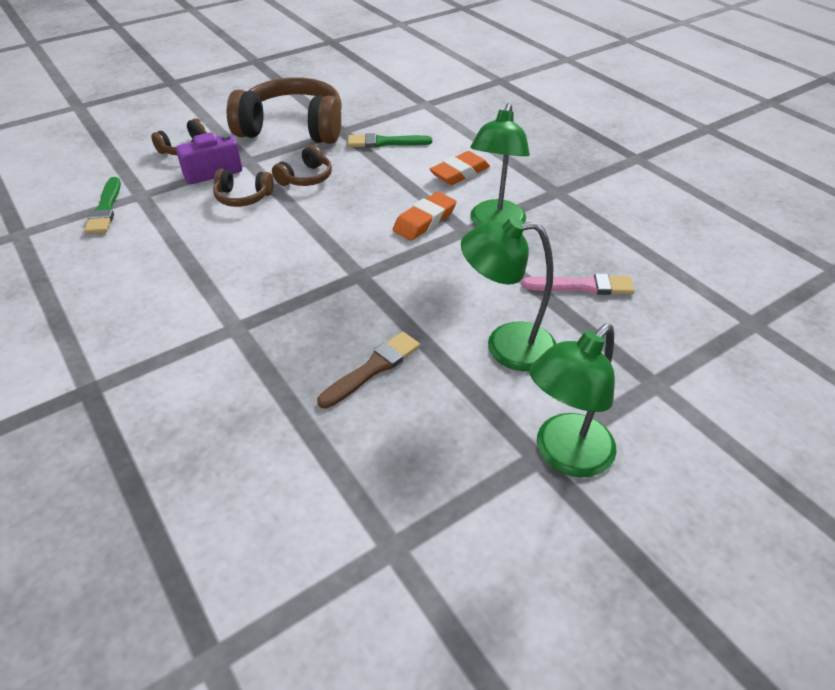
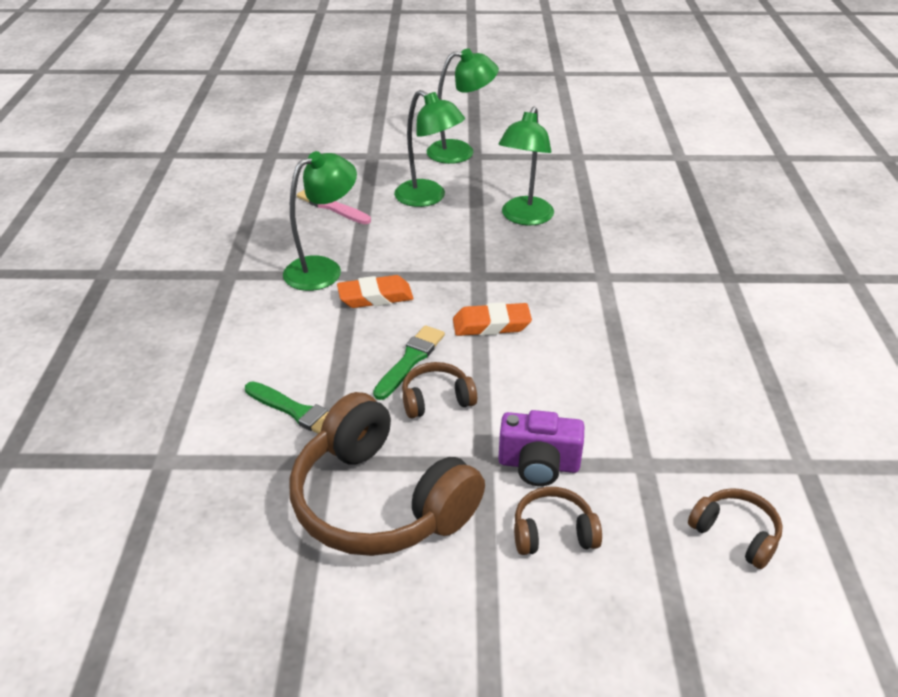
camera: 145 degrees left, 5 degrees down
(105, 209) = (693, 459): green brush -> green brush (410, 360)
(243, 197) = (524, 403): brown headphones -> brown headphones (735, 534)
(373, 368) = (524, 218): brown brush -> green lamp
(459, 173) = (278, 331): orange eraser -> orange eraser (491, 325)

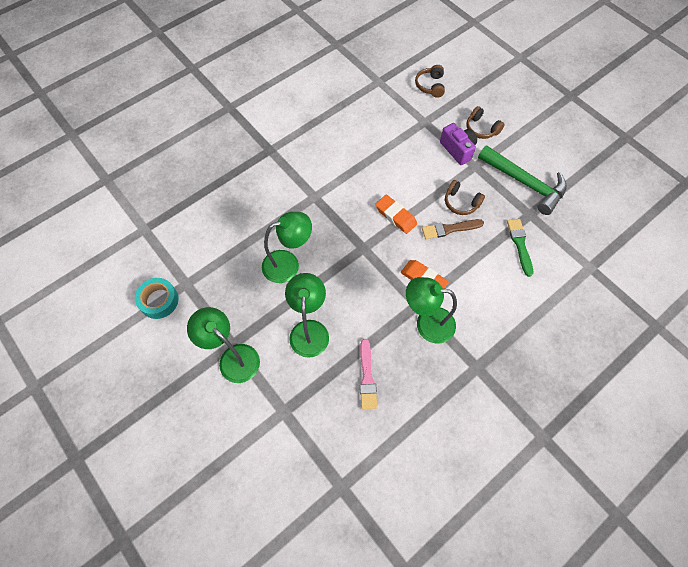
camera: 130 degrees left, 25 degrees up
(380, 501) = (524, 183): brown headphones -> green hammer
(410, 360) = (449, 229): green brush -> brown brush
(574, 138) = (159, 300): none -> turquoise tape

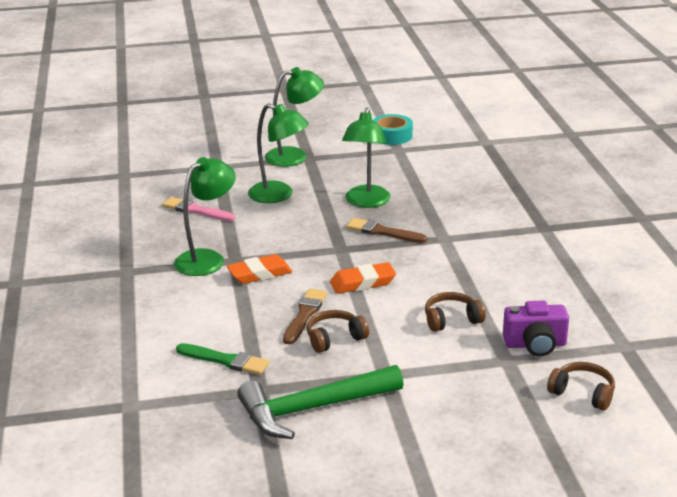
camera: 120 degrees right, 35 degrees down
(326, 234) = (383, 232): none -> brown brush
(457, 149) = (427, 370): purple camera -> purple camera (535, 345)
(481, 129) = (450, 410): brown headphones -> brown headphones (451, 319)

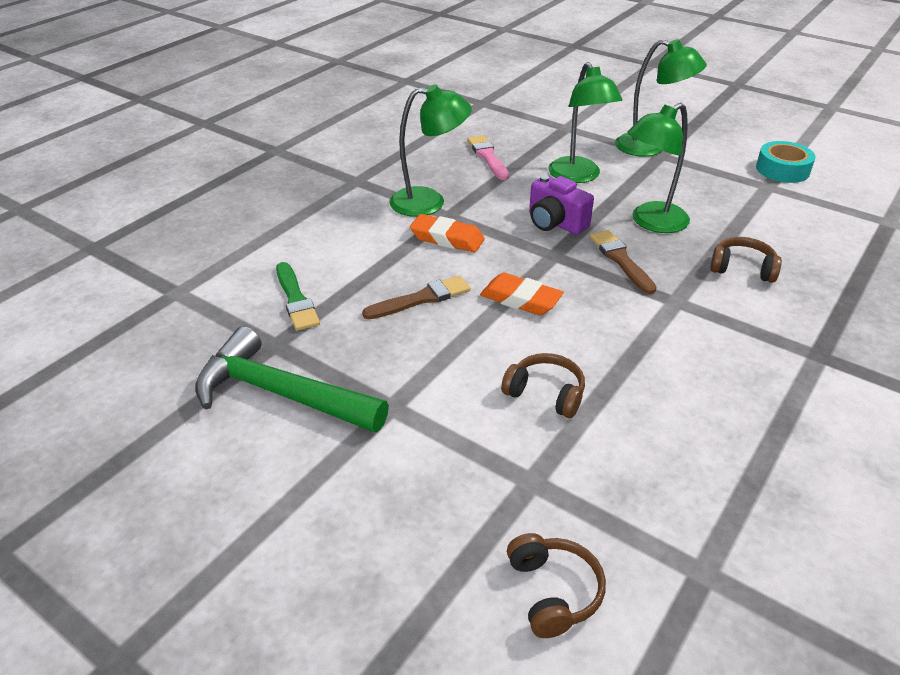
camera: 45 degrees right, 10 degrees up
(335, 338) = (408, 338): brown headphones -> brown headphones (742, 268)
(535, 345) = (591, 486): purple camera -> purple camera (555, 223)

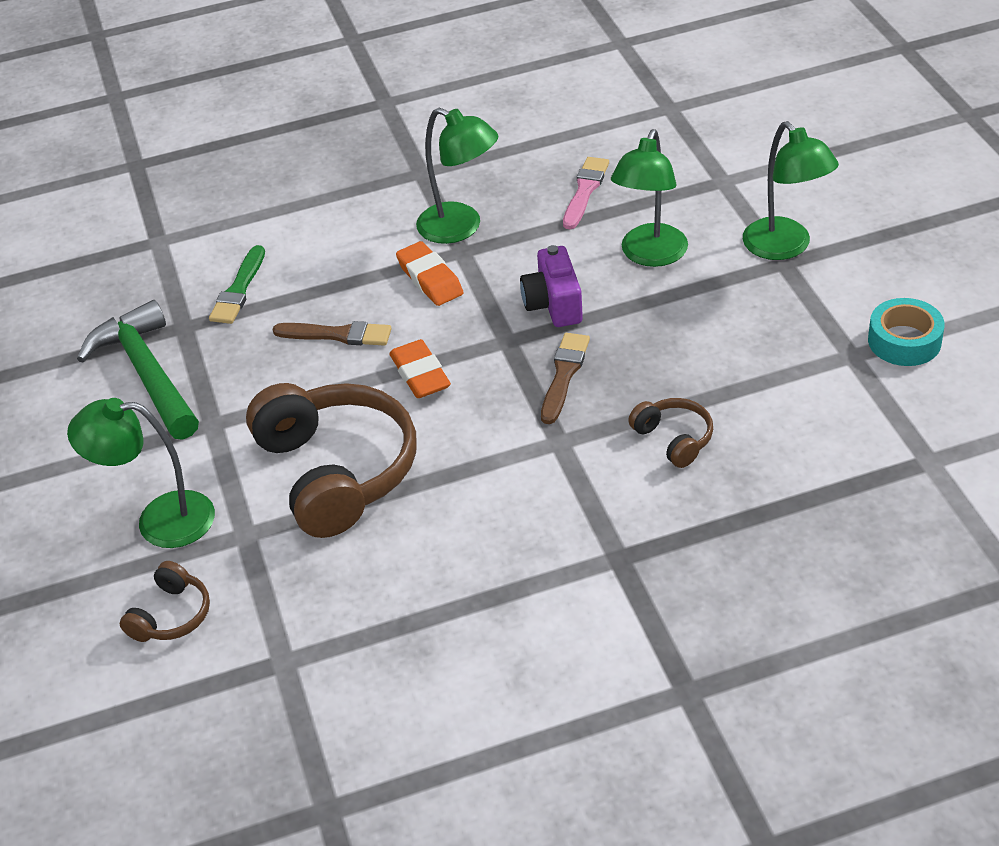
camera: 40 degrees right, 5 degrees up
(545, 393) = (337, 471): brown headphones -> brown headphones, size x2.16
(651, 222) = (652, 345): green lamp -> green lamp (159, 520)

